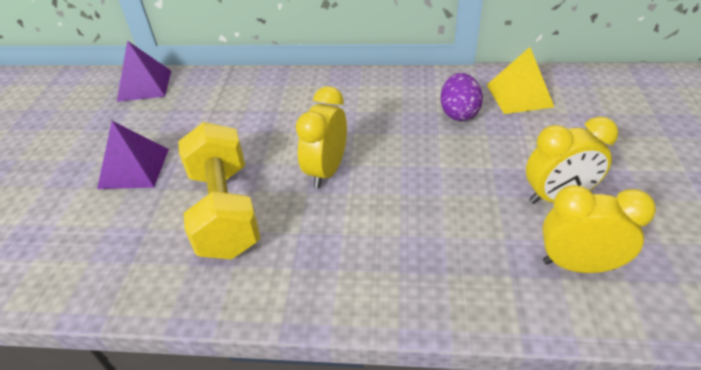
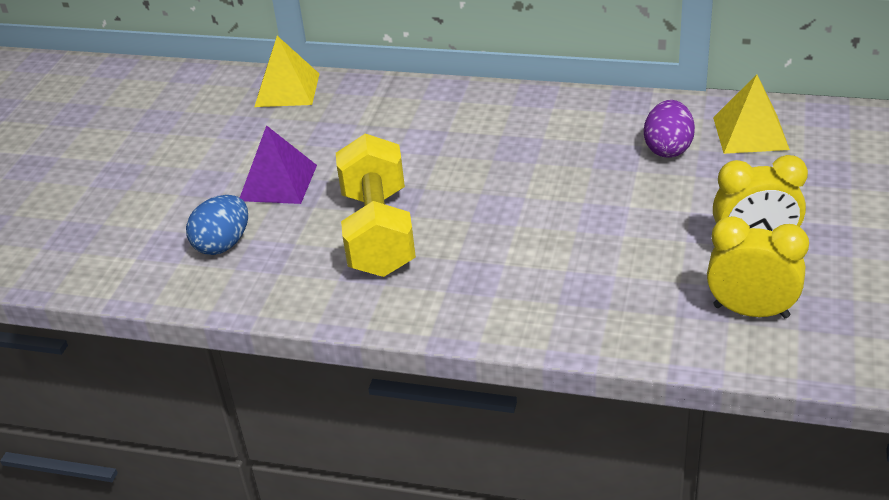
camera: 10 degrees right, 5 degrees down
(79, 235) = (223, 244): none -> blue egg
(145, 85) = (287, 90): purple pyramid -> yellow pyramid
(326, 171) = (496, 201): yellow clock -> none

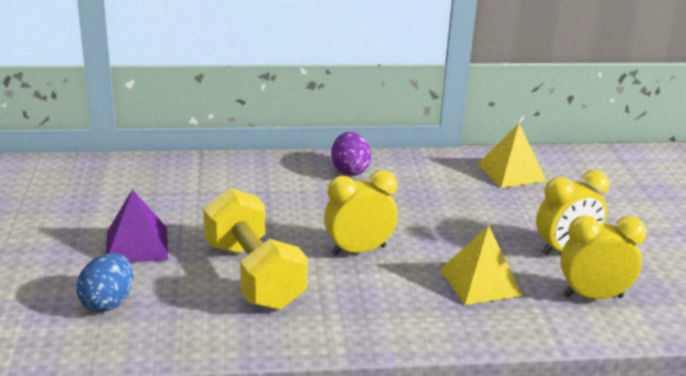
camera: 25 degrees left, 10 degrees down
(287, 90) = (107, 171): yellow pyramid -> yellow pyramid (480, 282)
(506, 217) = (358, 250): none -> yellow clock
(668, 148) = (457, 188): purple egg -> purple egg (350, 170)

